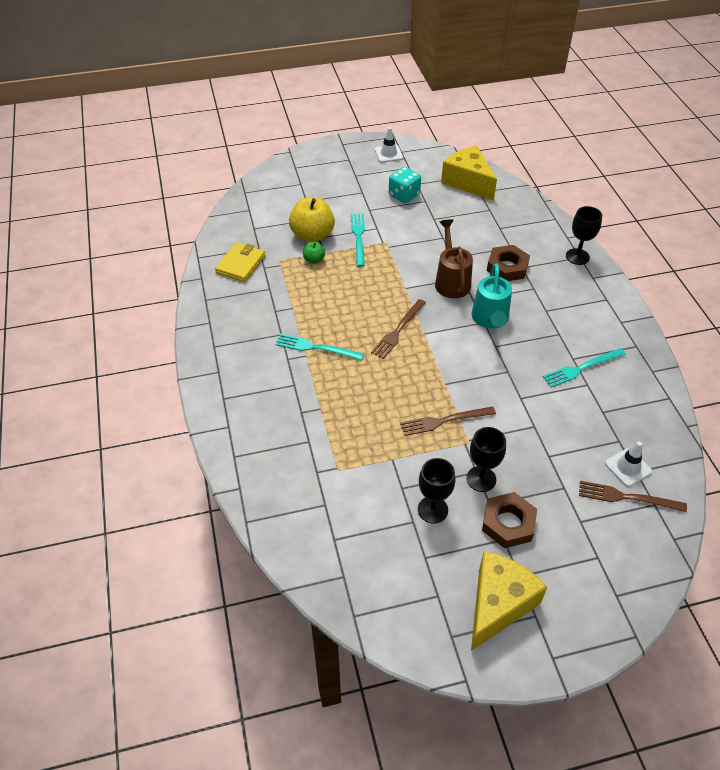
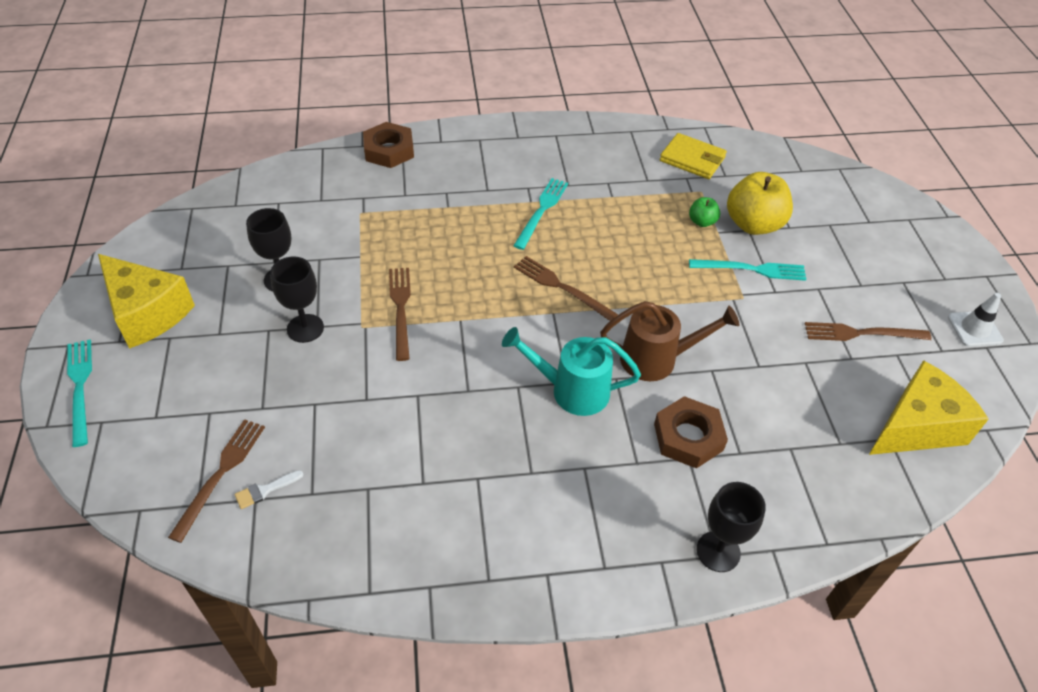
camera: 95 degrees right, 0 degrees up
(404, 195) = (862, 333): turquoise dice -> brown fork
(508, 523) = (236, 341): brown nut -> brown nut (389, 150)
(581, 368) = (456, 484): turquoise fork -> turquoise fork (80, 387)
(628, 467) = (265, 490): white traffic cone -> white brush

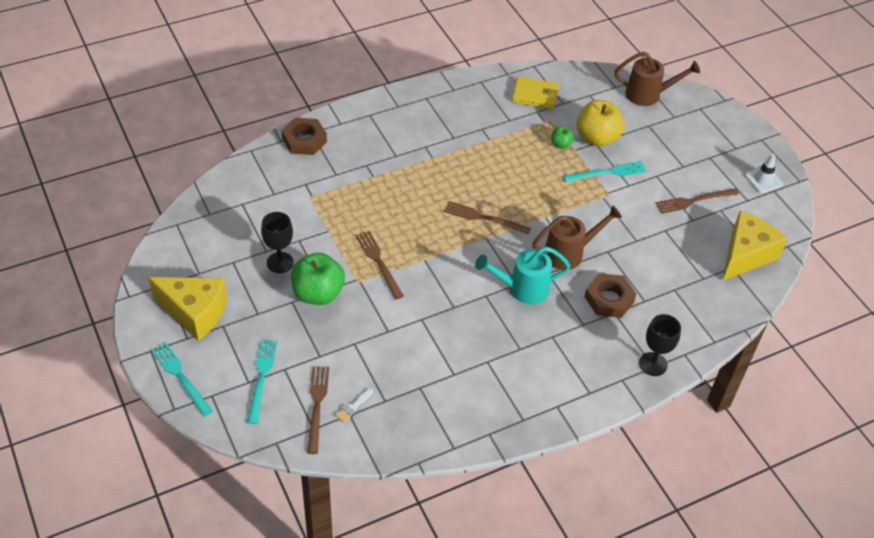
camera: 20 degrees left, 0 degrees up
(305, 328) = (318, 293): black goblet -> green apple
(541, 211) = (444, 163): turquoise fork -> turquoise fork (262, 377)
(843, 189) = (648, 95): none -> brown watering can

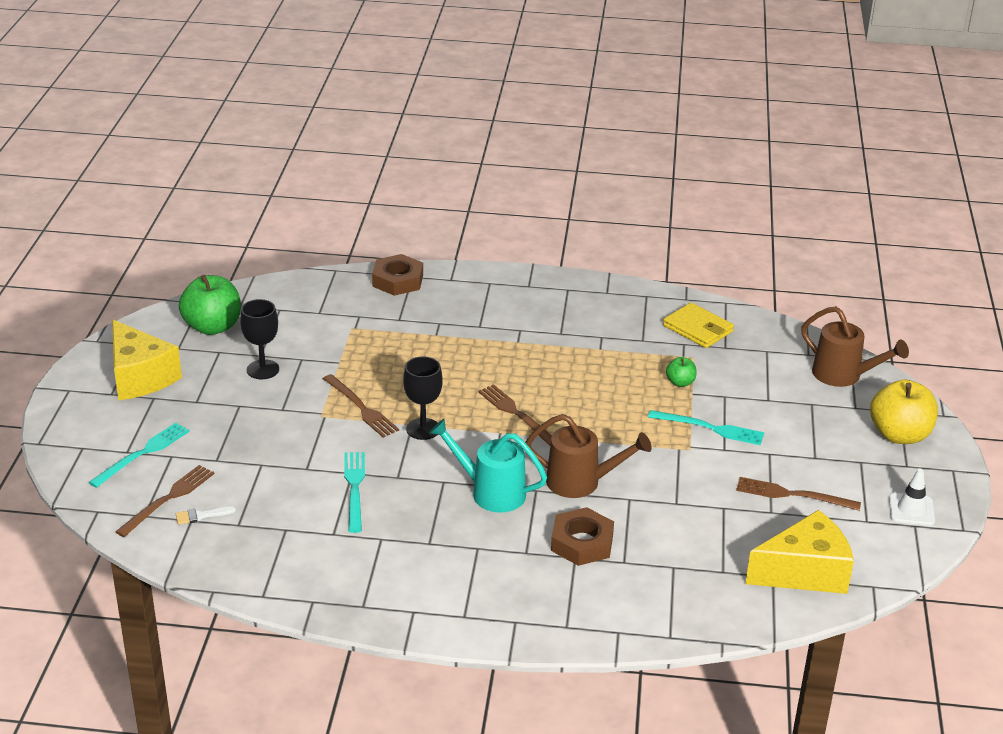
camera: 35 degrees right, 15 degrees down
(180, 377) = (71, 421): turquoise fork -> turquoise fork (354, 488)
(318, 293) = (271, 409): green apple -> green apple (213, 327)
(379, 262) = (361, 408): brown fork -> brown fork turned 135 degrees clockwise
(597, 138) = (732, 392): yellow apple -> yellow apple (899, 435)
(653, 364) = (568, 624): black goblet -> black goblet (423, 429)

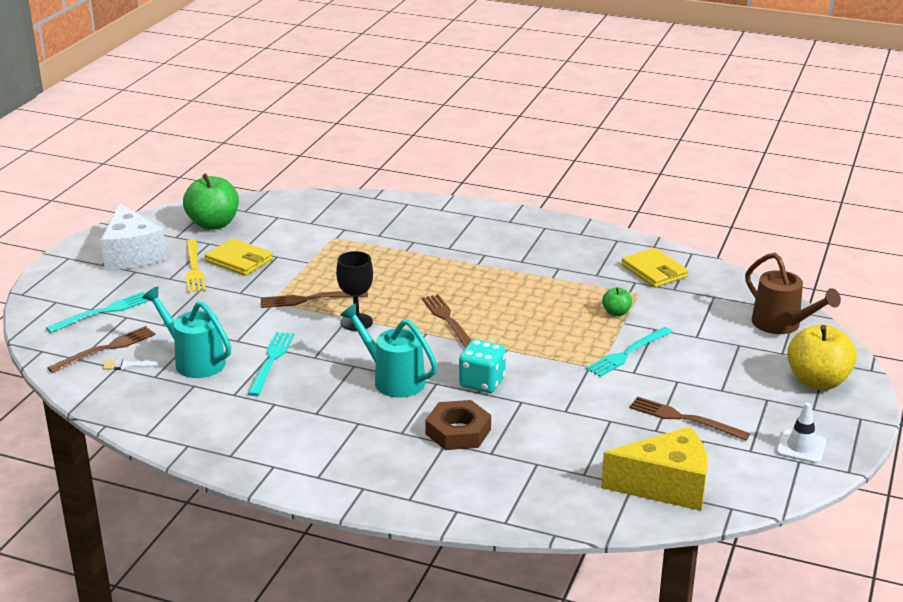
camera: 15 degrees right, 5 degrees down
(140, 377) = (132, 255): yellow cheese -> white cheese
(217, 386) = (194, 268): none -> yellow fork
(263, 369) = (239, 260): black goblet -> yellow wallet
(272, 499) = (194, 361): none -> turquoise watering can
(361, 408) = (309, 299): brown fork -> brown fork turned 105 degrees clockwise
(397, 280) = (392, 205): brown nut -> none
(581, 482) = (482, 382): brown watering can -> turquoise dice
(710, 428) = (627, 353): turquoise fork -> turquoise fork turned 105 degrees clockwise

